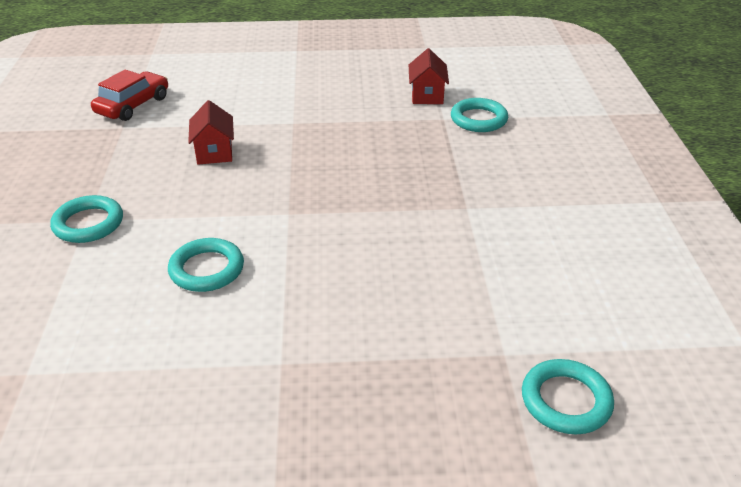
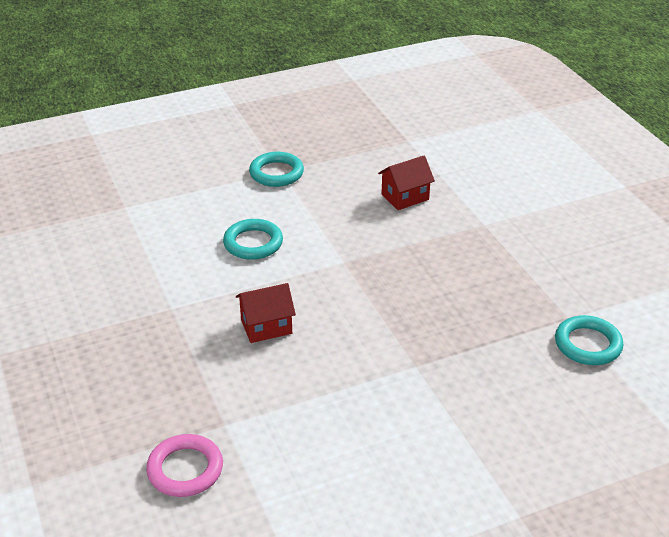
camera: 70 degrees right, 0 degrees up
(133, 105) = (444, 133): red car -> none
(427, 95) = (608, 296): red house -> red house (266, 327)
(566, 401) = (185, 469): turquoise ring -> pink ring

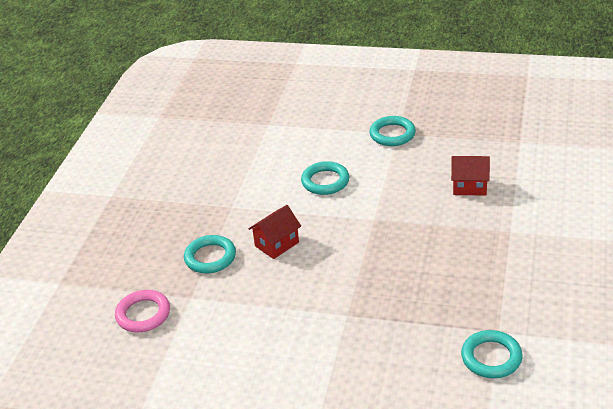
camera: 40 degrees right, 0 degrees up
(203, 372) = (210, 257): none -> turquoise ring
(266, 327) = (277, 244): red house -> red house turned 60 degrees counterclockwise

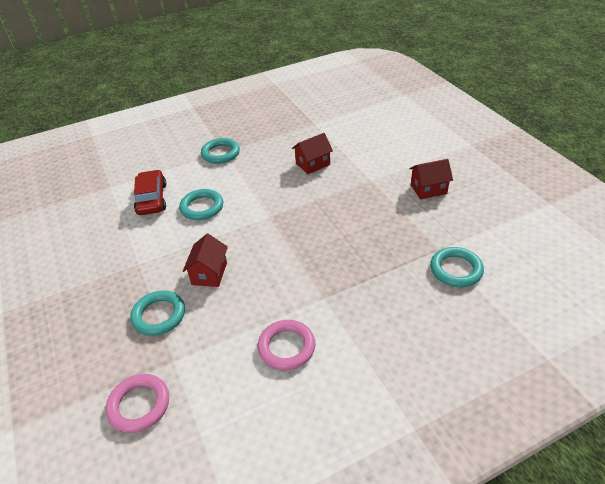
camera: 40 degrees left, 5 degrees up
(278, 335) = (286, 347): none -> pink ring
(291, 153) = (152, 199): none -> red car
(559, 270) = (428, 189): none -> red house

